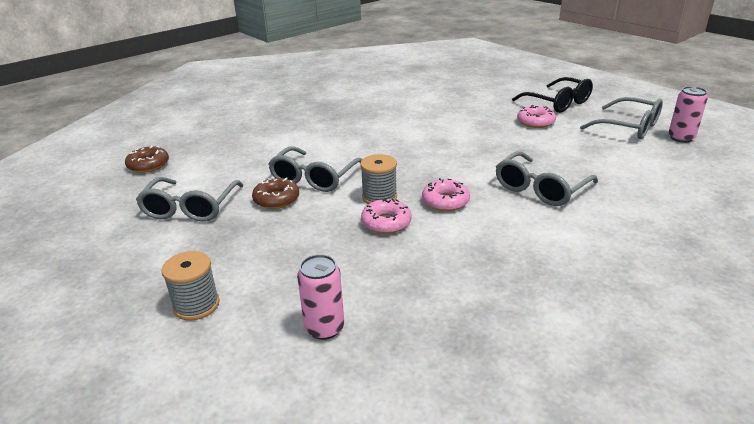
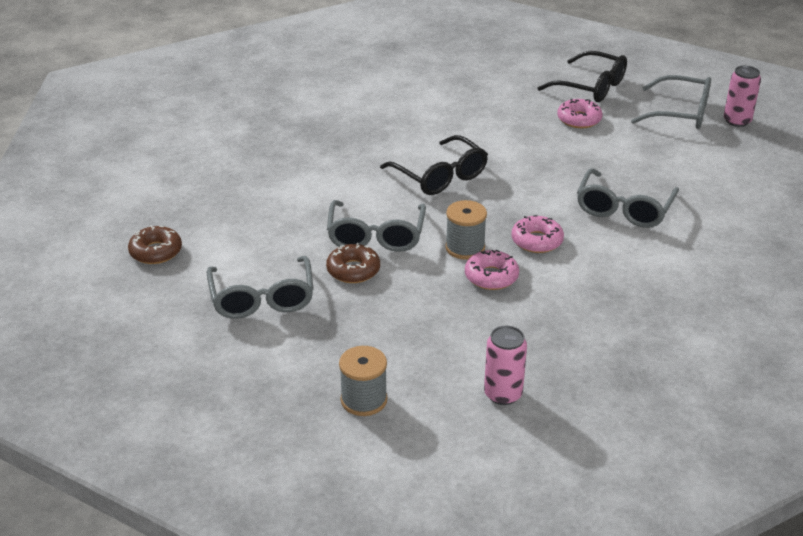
camera: 20 degrees left, 5 degrees up
(396, 145) = (440, 176): none -> black glasses

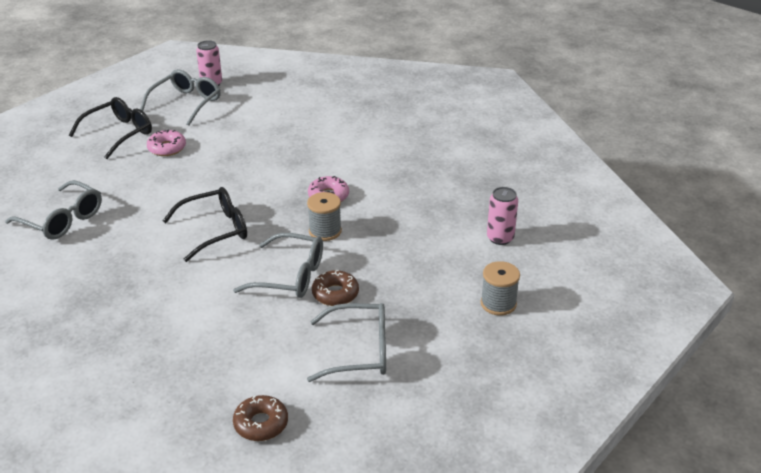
camera: 80 degrees left, 0 degrees up
(491, 276) = (366, 224): pink donut -> none
(623, 209) = (303, 151): grey glasses -> grey glasses (62, 220)

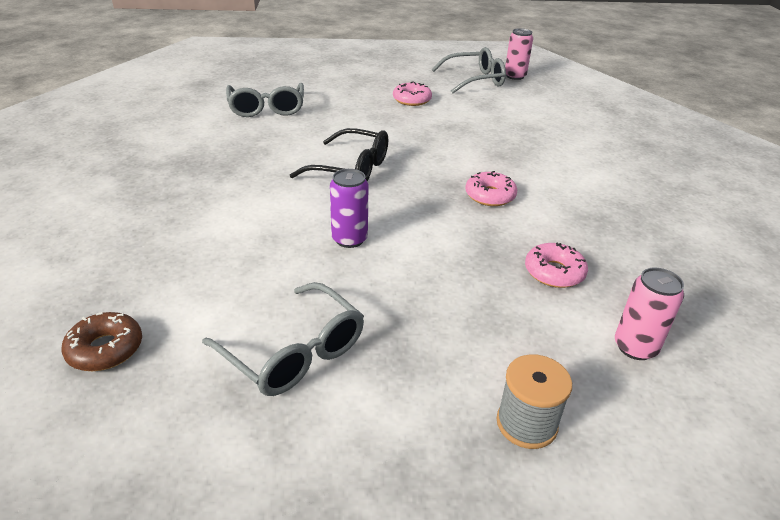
camera: 45 degrees right, 0 degrees up
(119, 133) = (394, 77): black glasses -> none
(290, 276) = (349, 239): grey glasses -> purple can
(325, 231) = (440, 221): grey spool -> none
(335, 294) = (362, 280): brown donut -> none
(422, 223) = (554, 272): none -> pink donut

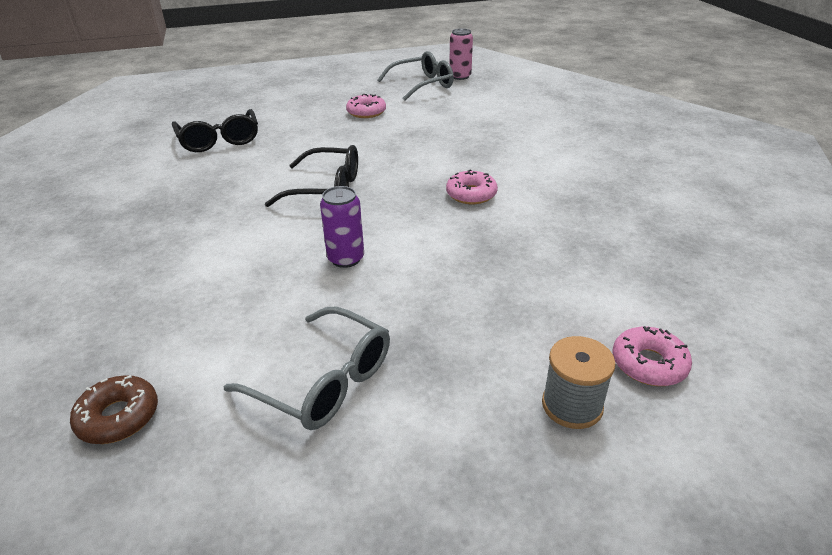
camera: 10 degrees left, 0 degrees up
(267, 108) = (219, 140): grey glasses -> black glasses
(554, 272) = (553, 257): pink donut -> pink donut (649, 364)
(635, 347) = (648, 314): pink can -> none

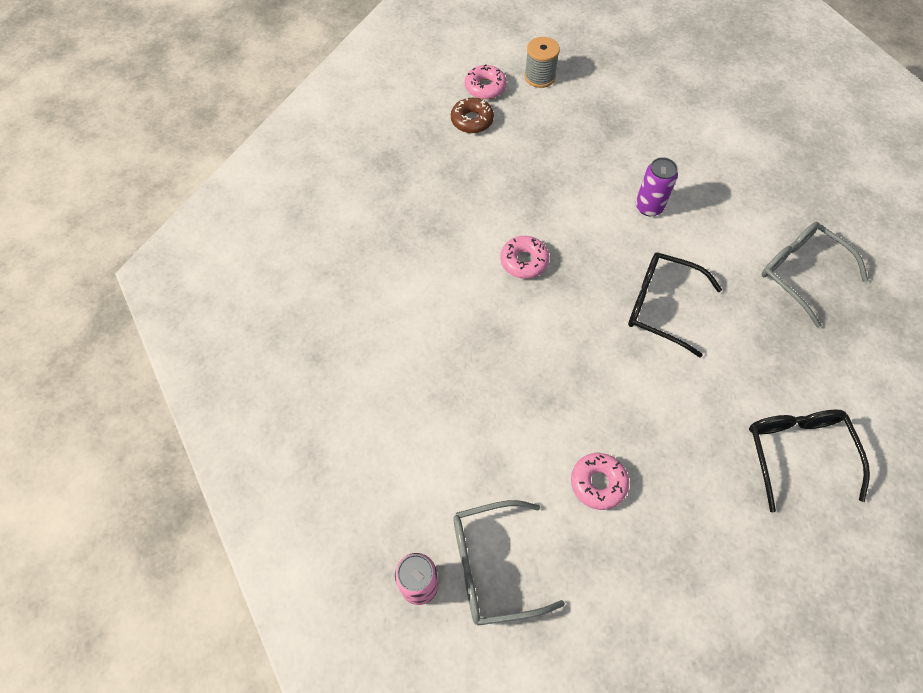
camera: 165 degrees left, 25 degrees up
(118, 417) = (780, 121): brown donut -> brown donut (472, 120)
(324, 381) = (668, 116): grey glasses -> grey glasses (800, 273)

